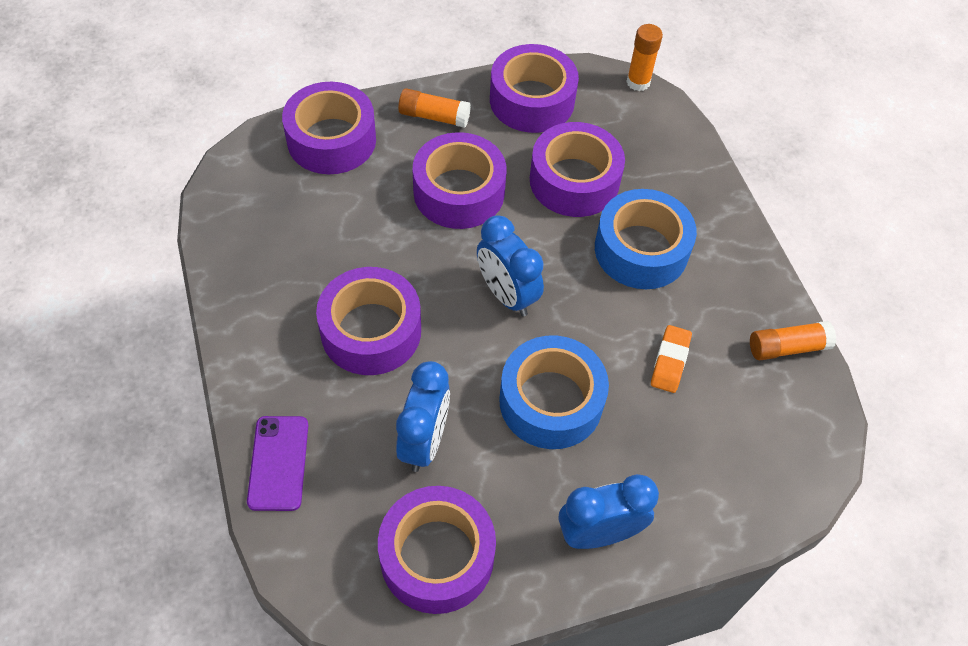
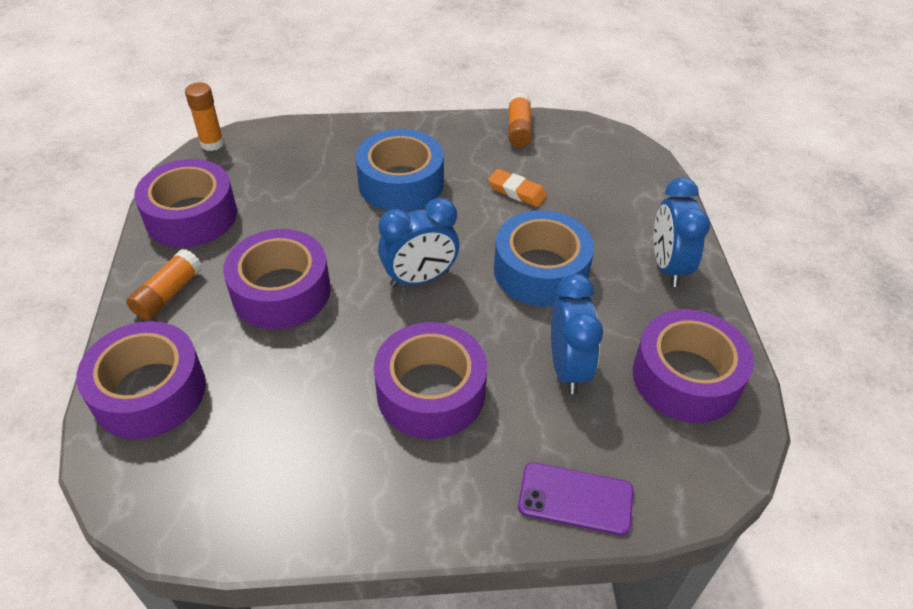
camera: 75 degrees left, 10 degrees down
(424, 441) = (568, 368): blue clock -> blue clock turned 60 degrees clockwise
(574, 181) = (306, 207): purple tape -> none

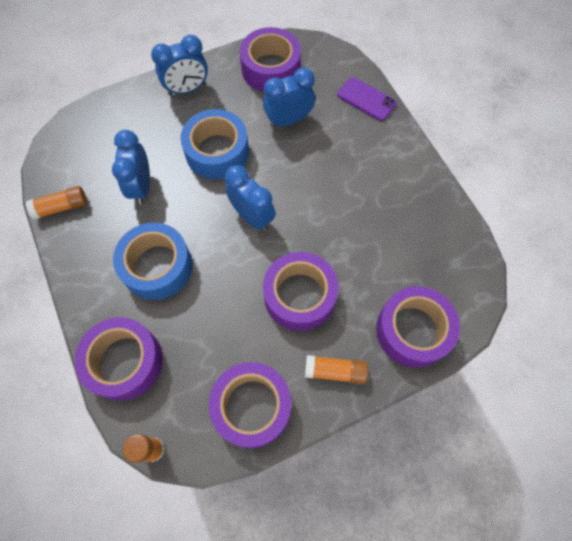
camera: 110 degrees left, 20 degrees up
(431, 392) = (336, 179): purple tape -> purple tape (124, 362)
(517, 191) = (141, 187): orange eraser -> blue clock
(575, 498) = (366, 99): purple phone -> purple phone turned 45 degrees counterclockwise

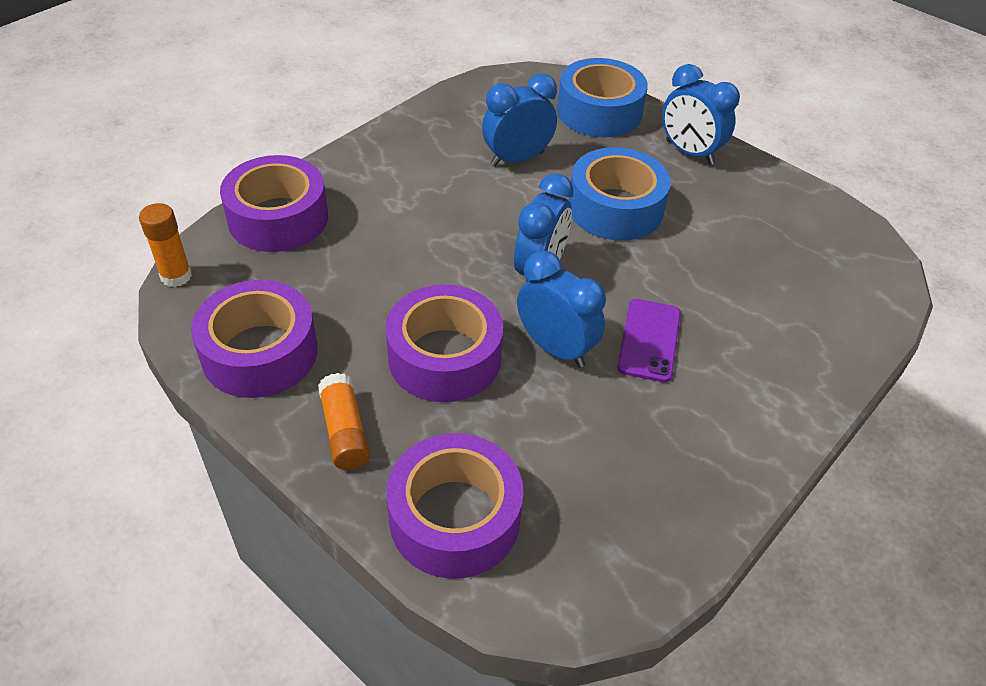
camera: 65 degrees right, 20 degrees down
(61, 207) = (449, 108): orange glue stick -> none
(157, 266) = (415, 206): blue tape -> blue tape (599, 112)
(271, 69) = (794, 220): purple tape -> none
(288, 120) = (723, 264): blue clock -> blue clock (555, 348)
(366, 99) = (839, 343): purple phone -> purple phone (649, 340)

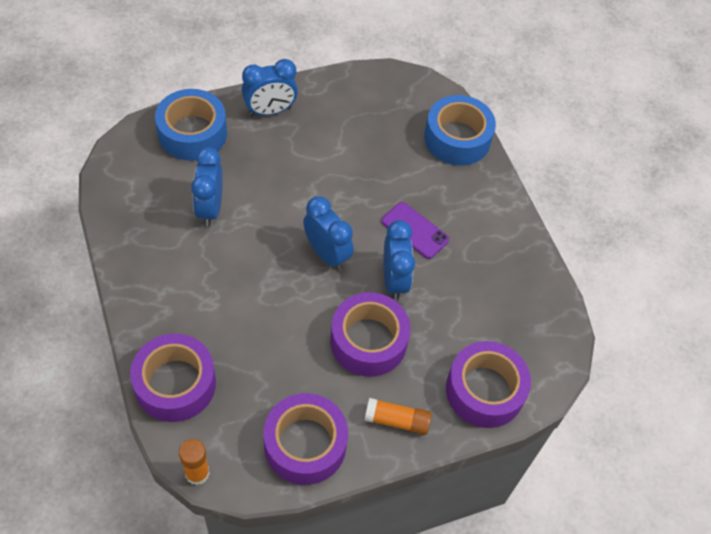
camera: 65 degrees left, 10 degrees up
(555, 348) = (394, 280): blue clock -> blue clock turned 105 degrees clockwise
(615, 208) = (296, 182): blue tape -> blue tape (457, 138)

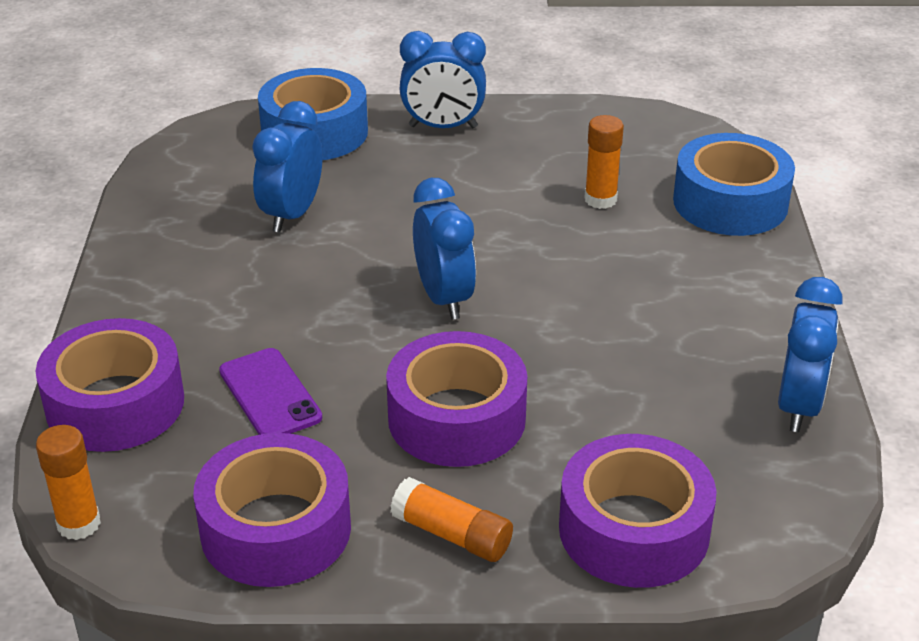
camera: 25 degrees right, 20 degrees down
(385, 153) = (600, 199): none -> orange glue stick
(394, 280) = (540, 350): blue clock -> blue clock (798, 406)
(415, 230) = (605, 297): purple phone -> purple phone (270, 394)

